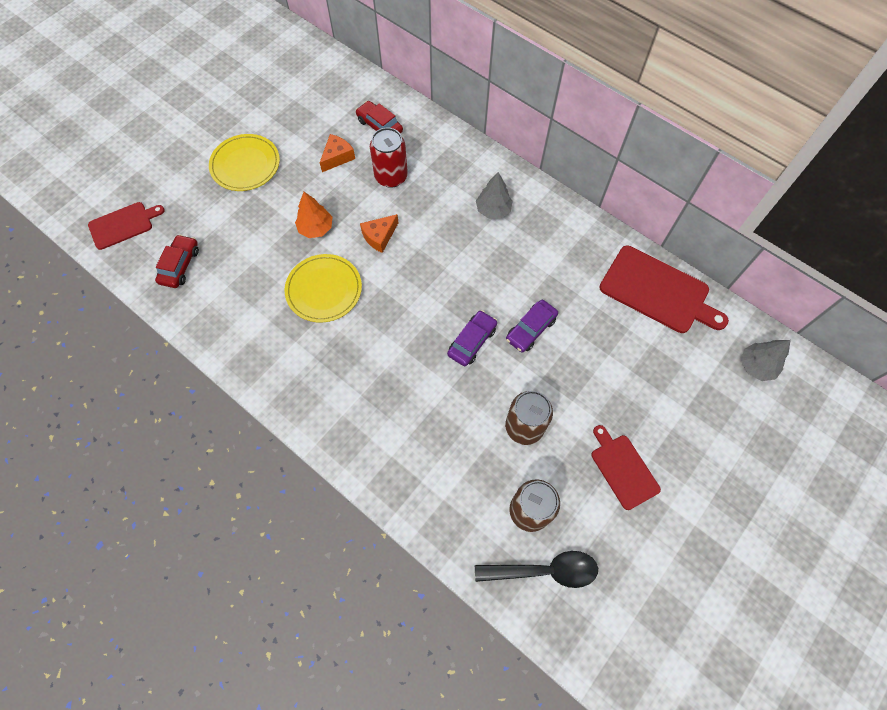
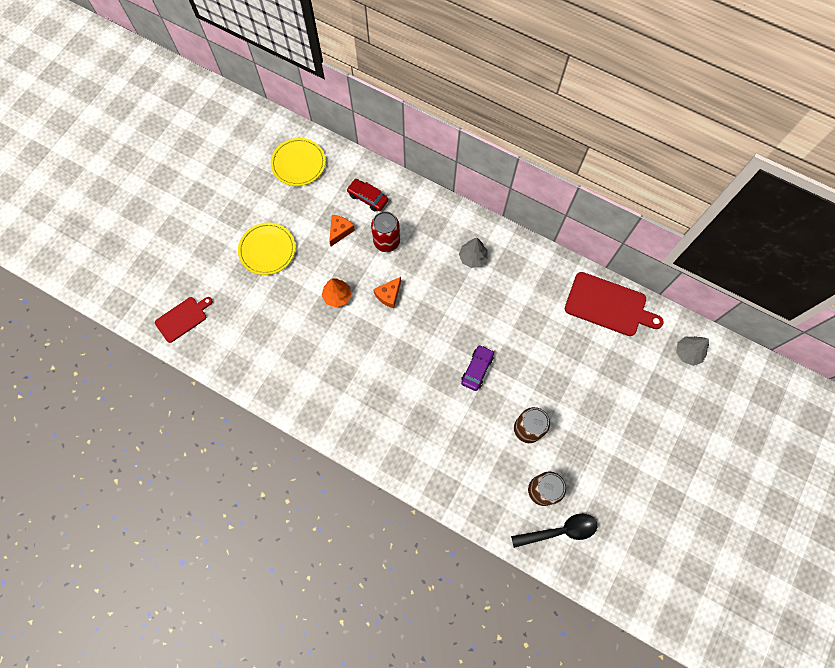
camera: 10 degrees left, 5 degrees up
(180, 265) = (238, 345): red car -> none
(324, 290) = (355, 346): yellow plate -> yellow plate (298, 163)
(530, 329) = (519, 352): purple car -> none
(623, 469) = (603, 447): red cutting board -> none

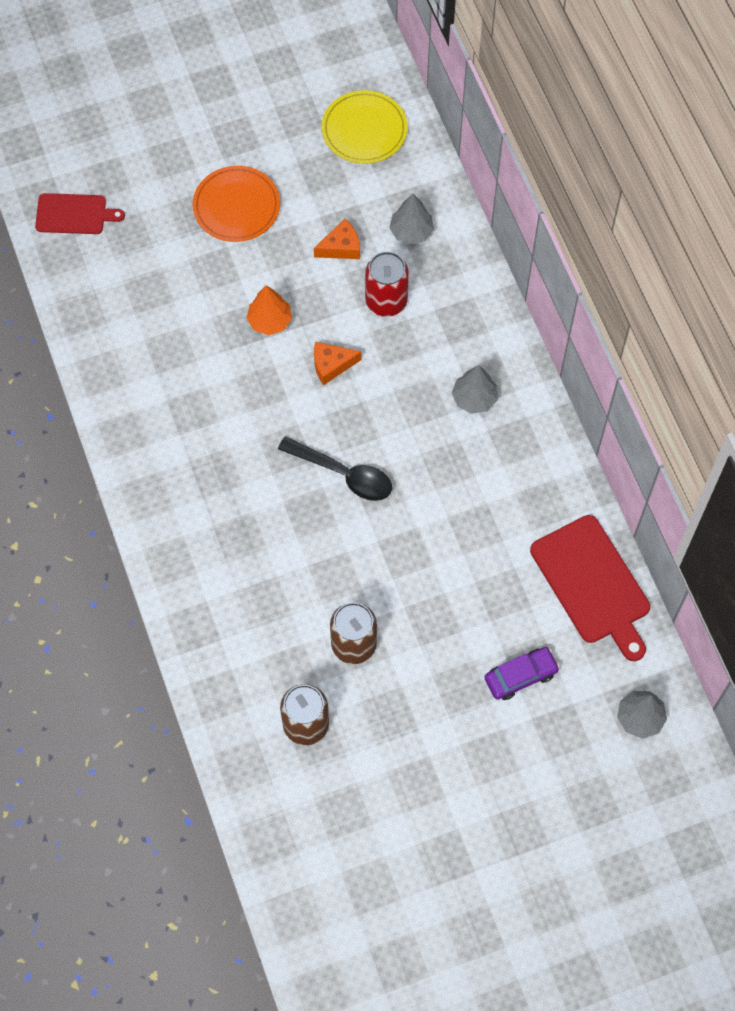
camera: 40 degrees right, 5 degrees down
(267, 250) = (236, 206): yellow plate -> orange plate
(368, 198) = (411, 232): red car -> grey tree
(477, 369) = (357, 531): purple car -> purple car (520, 676)
(559, 531) = (284, 784): black spoon -> black spoon (343, 474)

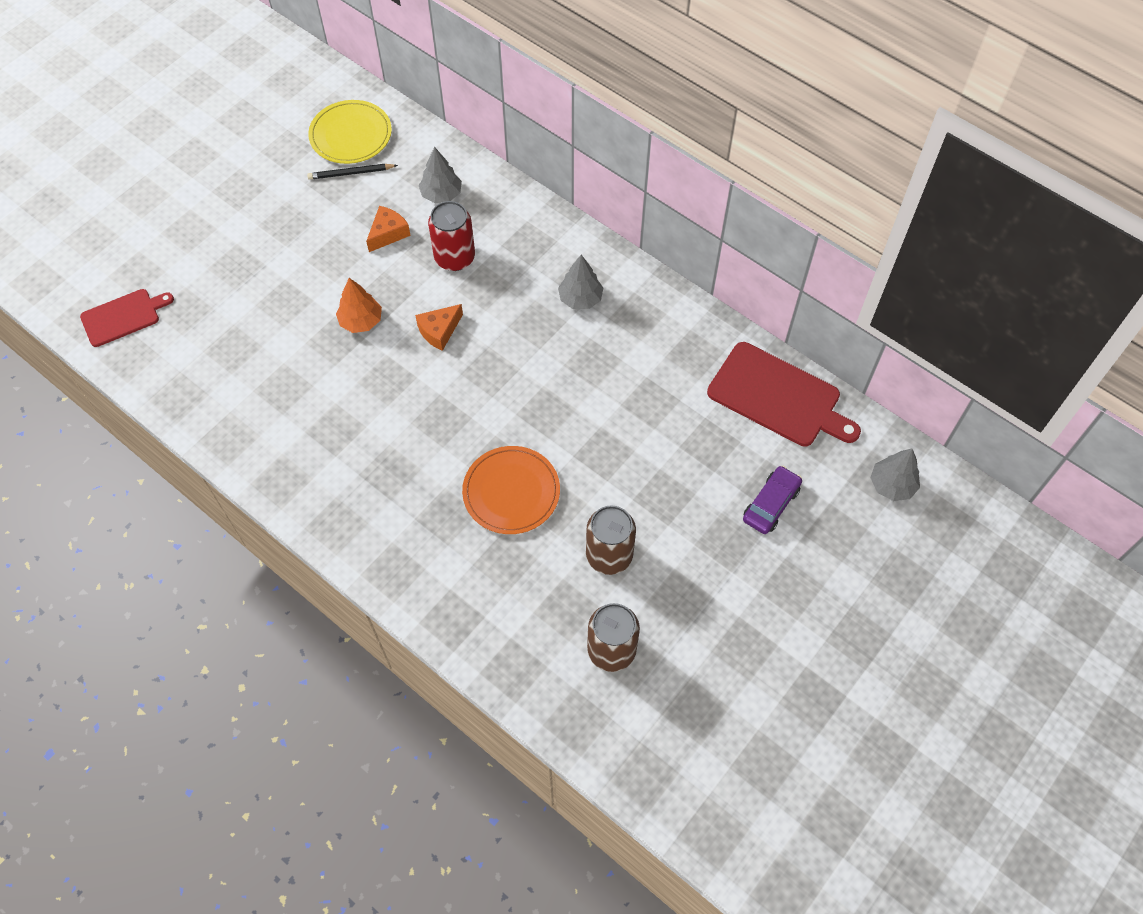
camera: 30 degrees left, 5 degrees down
(236, 206) = (273, 243): orange plate -> orange plate (511, 492)
(342, 169) = (351, 173): none -> black pencil
(343, 474) = (507, 415): black spoon -> none

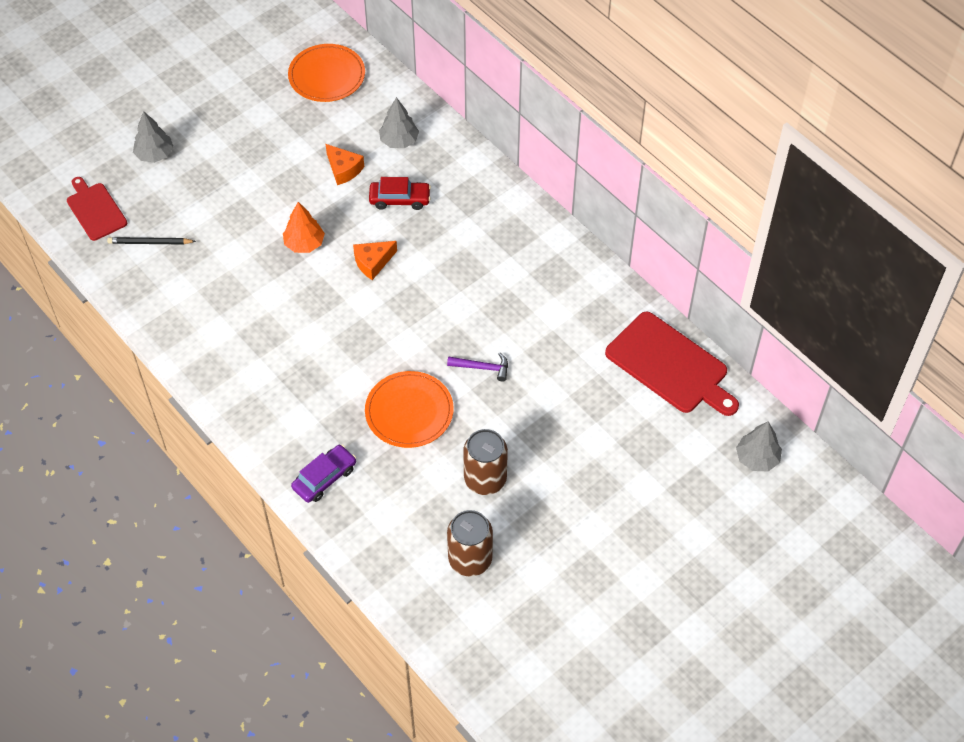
camera: 10 degrees right, 5 degrees down
(123, 317) = (95, 210): red cutting board -> red cutting board turned 105 degrees counterclockwise
(350, 135) = (327, 76): yellow plate -> orange plate
(351, 173) = (320, 110): black pencil -> black pencil (150, 242)
(388, 233) = (343, 169): orange cheese -> orange cheese turned 90 degrees clockwise
(454, 257) = (400, 199): red can -> red car
(580, 299) = (507, 252): grey tree -> grey tree (155, 154)
(580, 430) = (482, 368): none -> purple hammer
(771, 504) = (641, 458): purple car -> purple car (324, 478)

